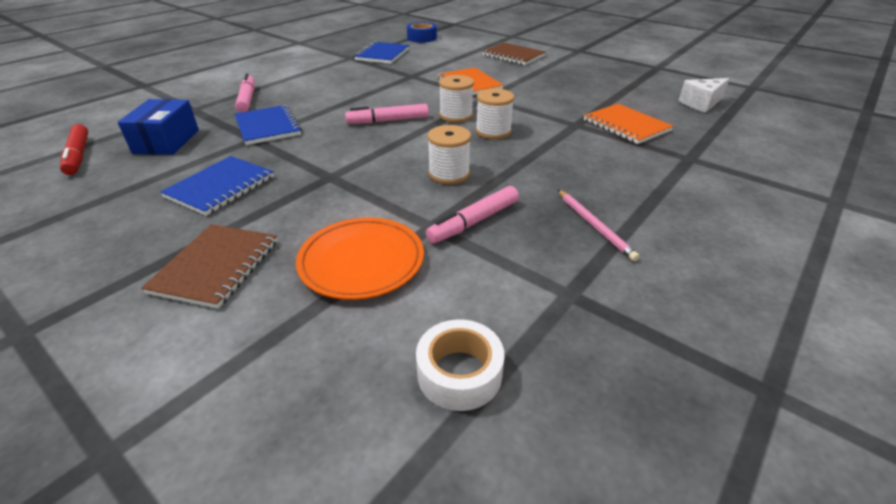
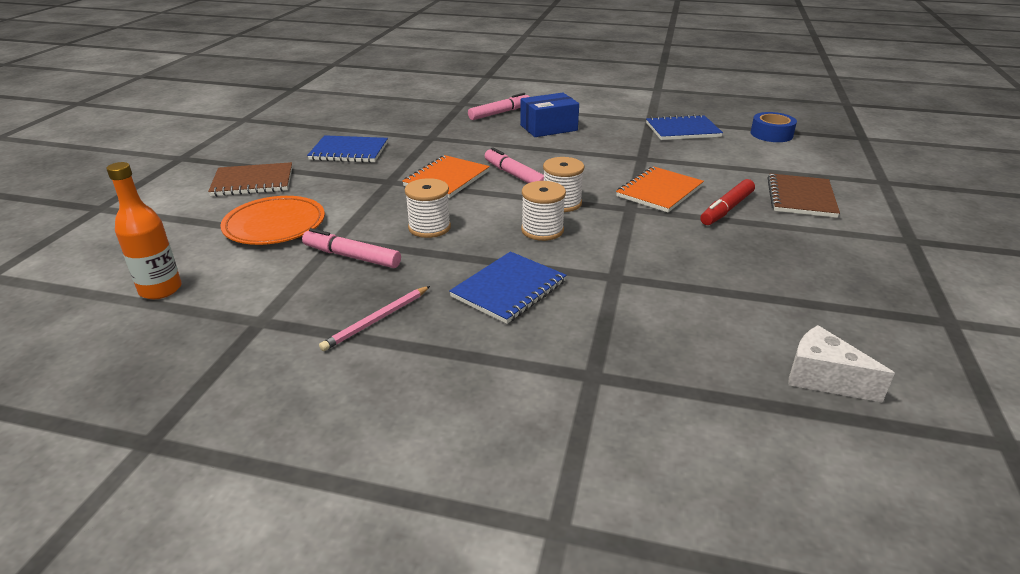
camera: 65 degrees right, 5 degrees down
(78, 156) = (363, 100): red marker -> red marker (726, 209)
(167, 141) = (402, 114): blue box -> blue box (548, 128)
(268, 127) = (455, 135): blue notebook -> blue notebook (508, 289)
(459, 373) = (160, 289): white tape -> orange bottle
(626, 125) = (651, 314): orange notebook -> orange notebook (447, 179)

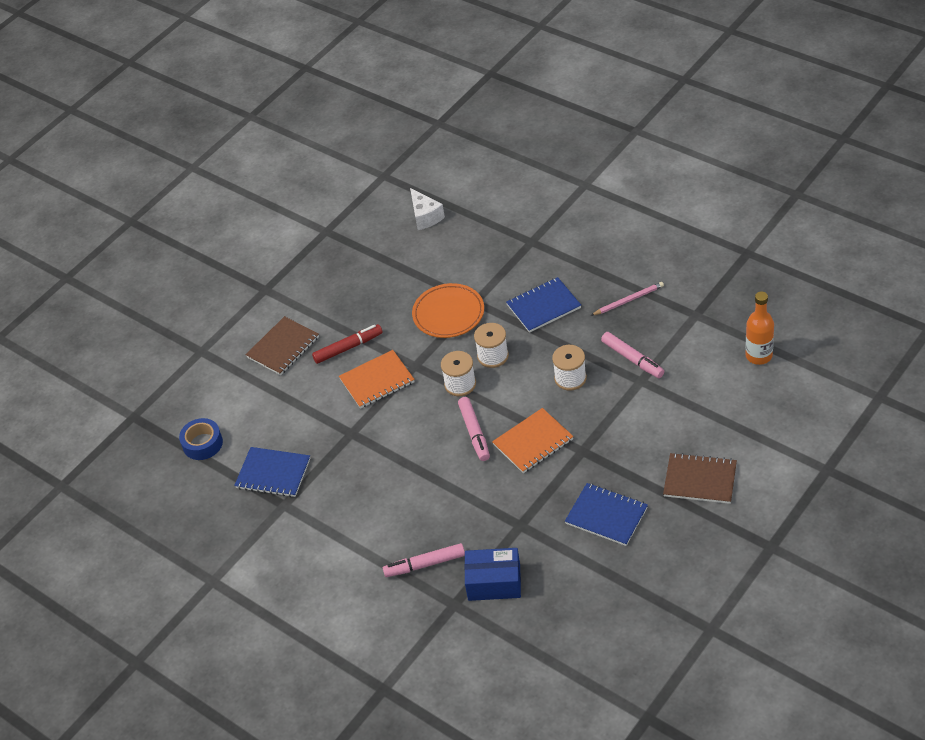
camera: 150 degrees left, 15 degrees up
(275, 225) = (683, 409): orange plate -> orange plate (448, 314)
(548, 128) = (395, 514): blue box -> blue box (494, 582)

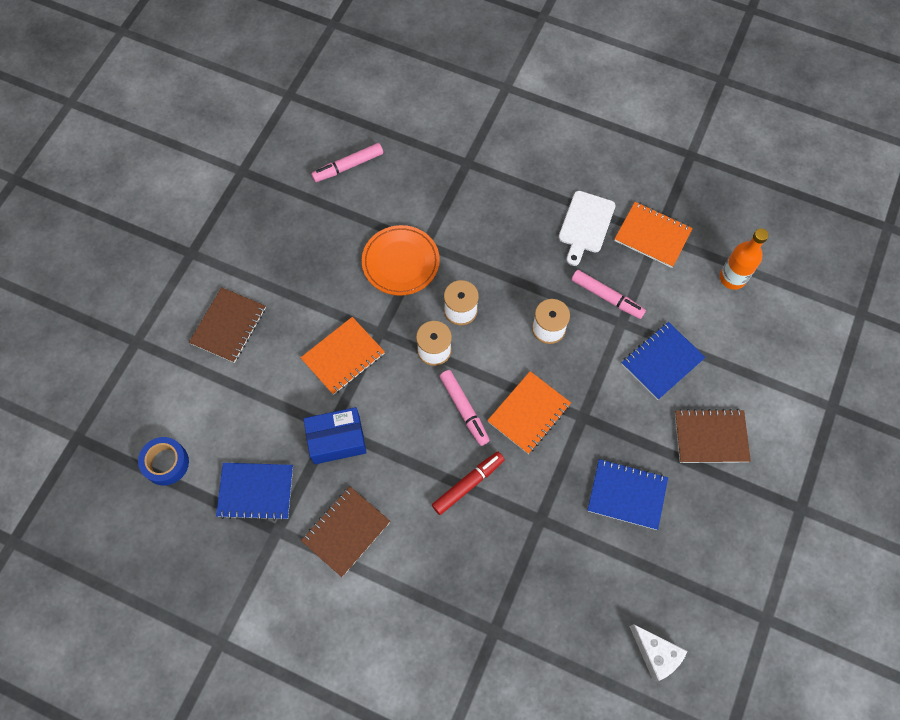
camera: 20 degrees left, 20 degrees up
(343, 513) = (346, 531): none -> brown notebook
(348, 348) = (301, 318): red marker -> red marker (468, 484)
(425, 217) = (346, 142): white cheese -> white cheese (655, 654)
(425, 564) = (450, 585): pink marker -> pink marker (348, 166)
(494, 582) = (530, 596): blue box -> blue box (337, 440)
(543, 306) = (499, 242): blue notebook -> blue notebook (662, 361)
(628, 300) = (585, 225): pink pencil -> white cutting board
(690, 314) = (652, 236): none -> orange notebook

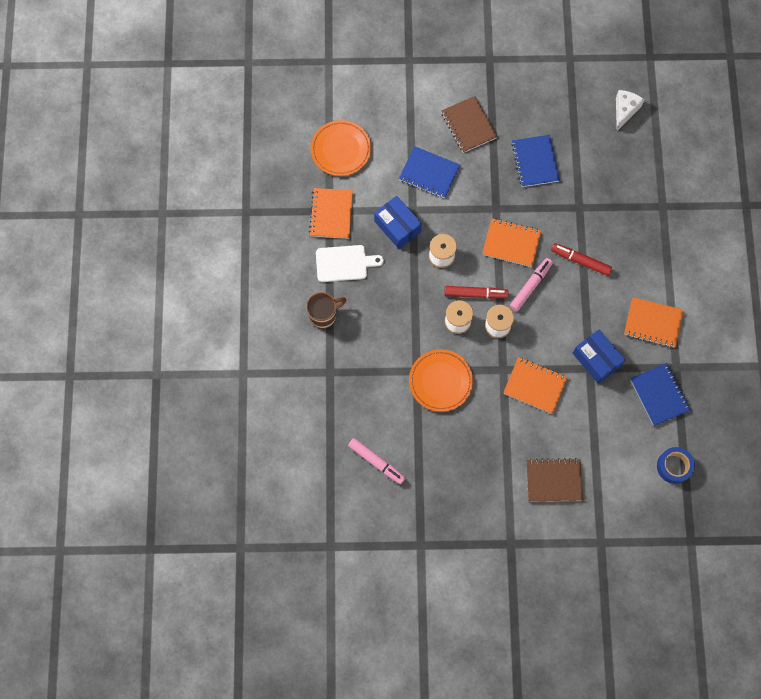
camera: 115 degrees left, 5 degrees up
(346, 531) = (653, 323): brown notebook -> orange notebook
(484, 344) = (475, 294): none -> red marker
(533, 181) = (324, 315): none -> brown mug
(607, 297) = (397, 226): pink marker -> blue box
(732, 278) = (340, 150): orange bottle -> orange plate

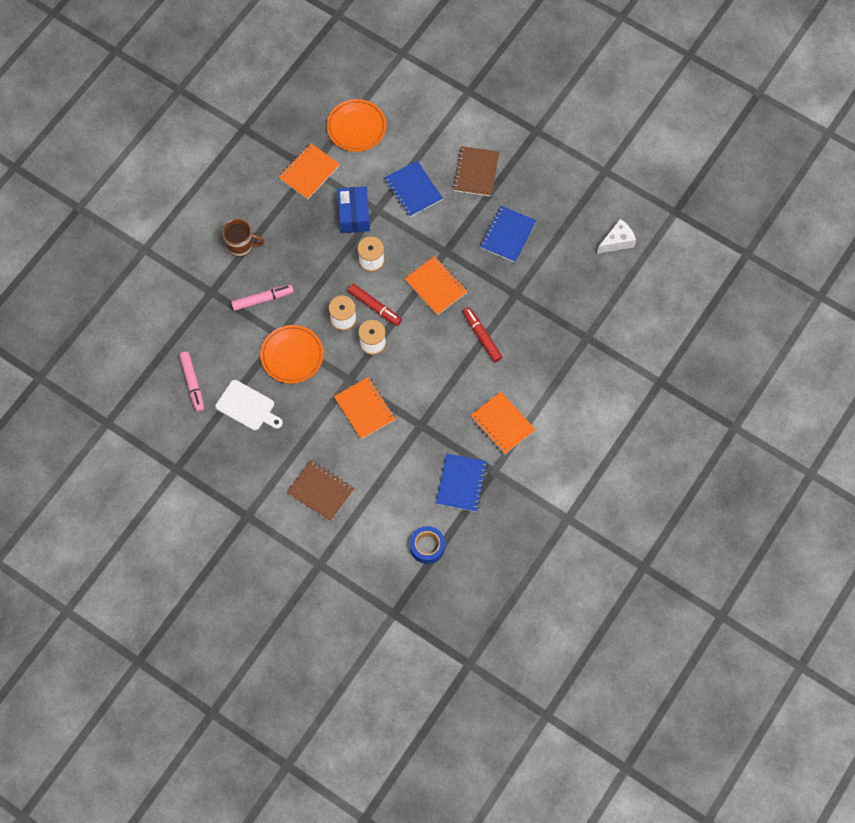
camera: 35 degrees right, 5 degrees down
(344, 263) = (289, 216): white cutting board -> white cutting board (247, 407)
(530, 286) = (424, 330): pink marker -> pink marker (262, 299)
(596, 359) = (431, 421): blue box -> none

